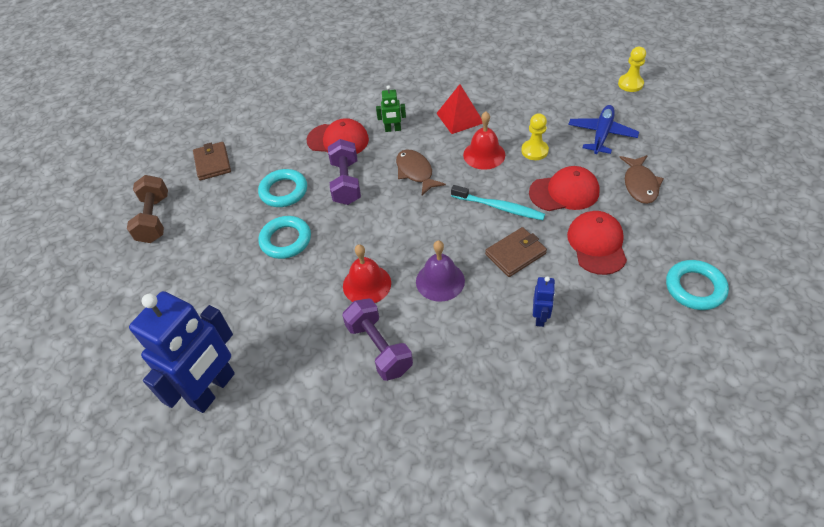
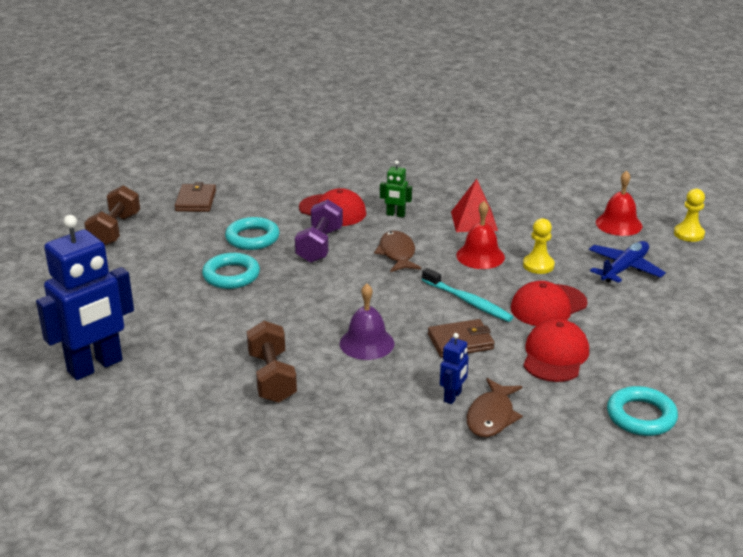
camera: 15 degrees right, 20 degrees down
(367, 284) = (290, 327): red bell -> red bell (618, 224)
(379, 348) = (272, 377): purple dumbbell -> brown dumbbell
(564, 192) = (548, 306): red cap -> red cap turned 135 degrees clockwise
(640, 184) = (639, 319): brown fish -> brown fish (491, 416)

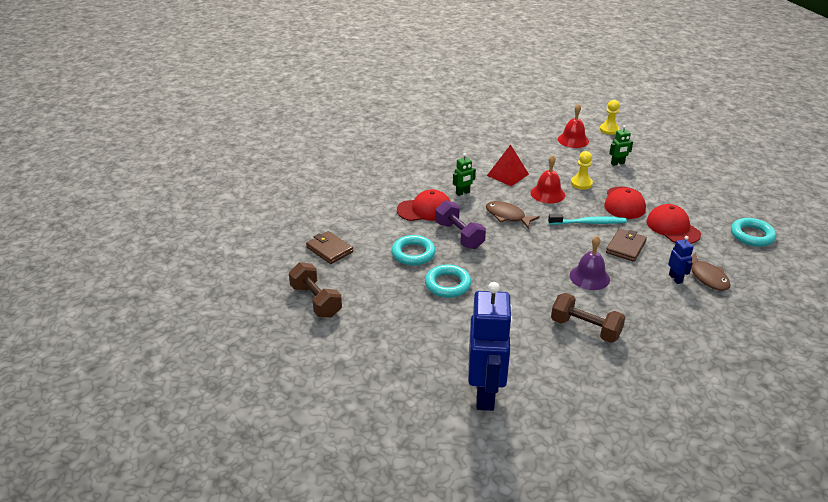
camera: 45 degrees left, 5 degrees up
(624, 268) = (617, 163): blue plane -> green robot

